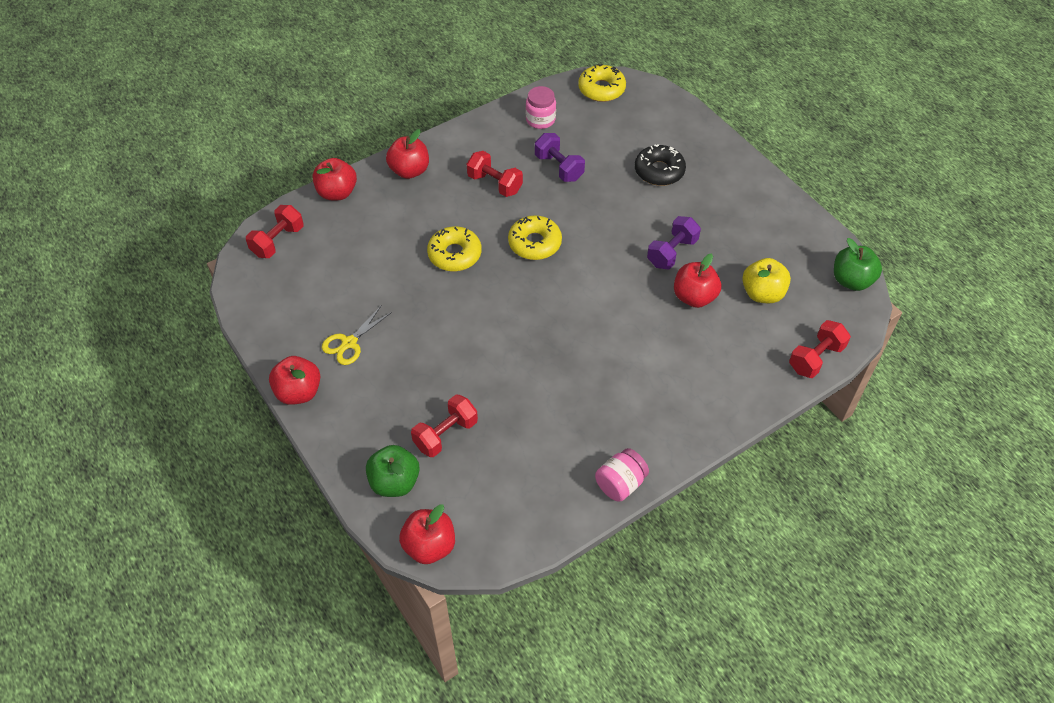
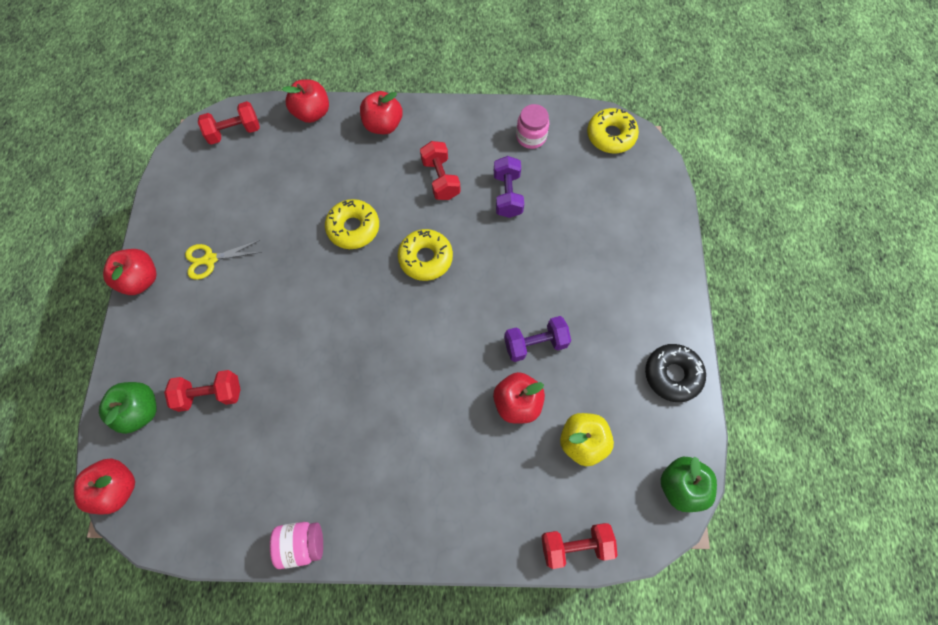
camera: 35 degrees right, 15 degrees up
(659, 171) = (593, 252): black donut -> black donut (672, 375)

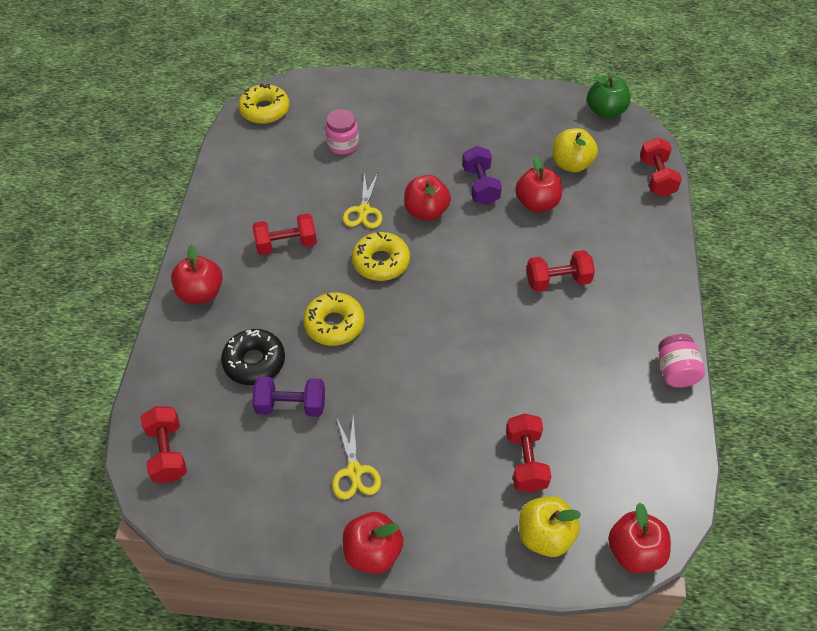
camera: 85 degrees left, 15 degrees down
(140, 411) = (544, 535): green apple -> yellow apple
(312, 113) = (162, 365): red apple -> red apple (426, 211)
(412, 424) = (557, 281): none -> red dumbbell
(488, 237) = (364, 210): none -> yellow scissors
(507, 195) = (317, 192): purple dumbbell -> purple dumbbell (291, 405)
(531, 137) = (251, 168): pink jar -> pink jar (343, 144)
(672, 375) = (513, 103): black donut -> black donut (254, 362)

